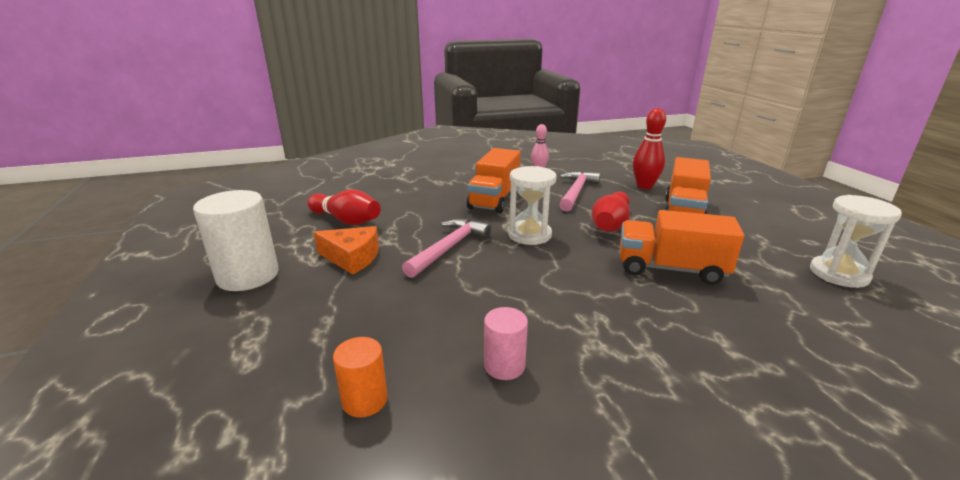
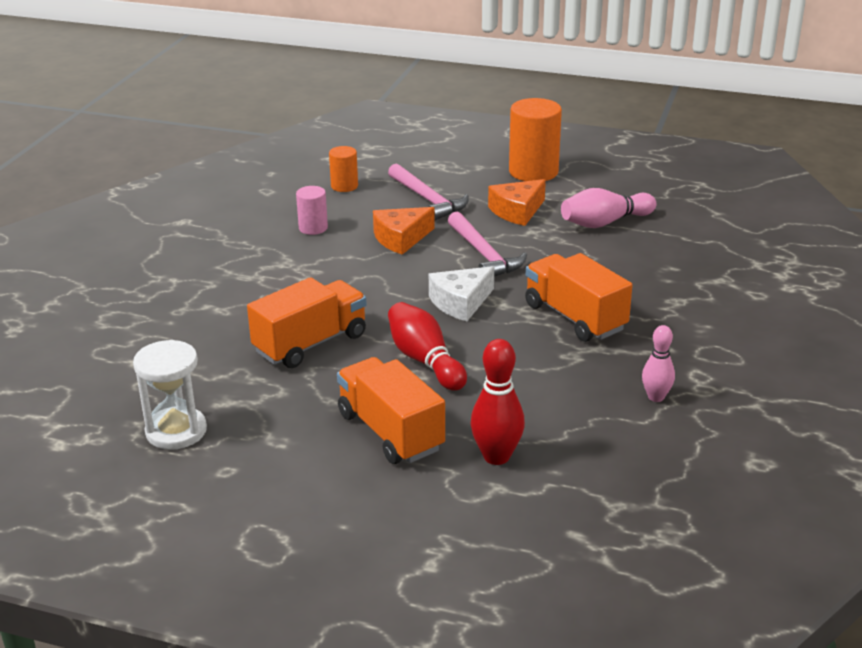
camera: 125 degrees right, 5 degrees up
(248, 276) = (533, 172): white cylinder -> orange cylinder
(346, 220) = (604, 222): red bowling pin -> pink bowling pin
(464, 295) = (401, 238): none -> orange cheese
(529, 235) = (461, 302): white hourglass -> white cheese
(576, 192) = (537, 385): pink hammer -> pink hammer (428, 200)

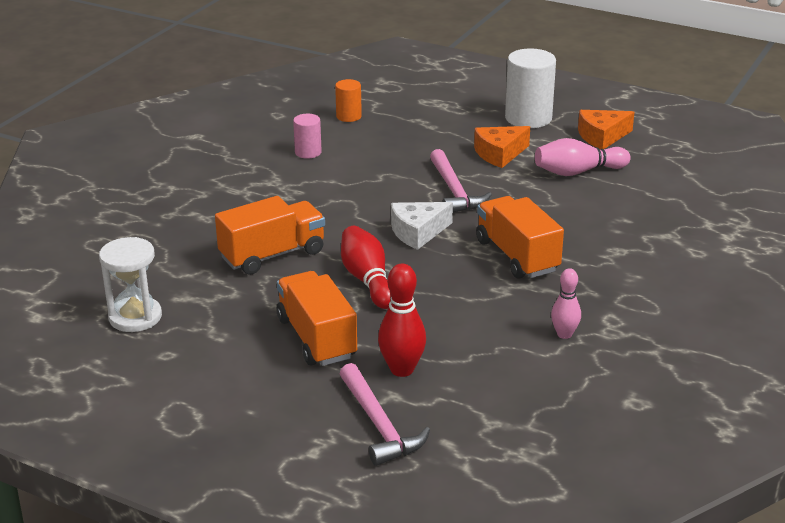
camera: 10 degrees right, 0 degrees up
(401, 238) = (384, 169): orange cheese -> orange cheese (602, 136)
(428, 200) = (420, 136): pink hammer -> pink hammer (379, 425)
(533, 172) = (528, 118): orange cylinder -> white cylinder

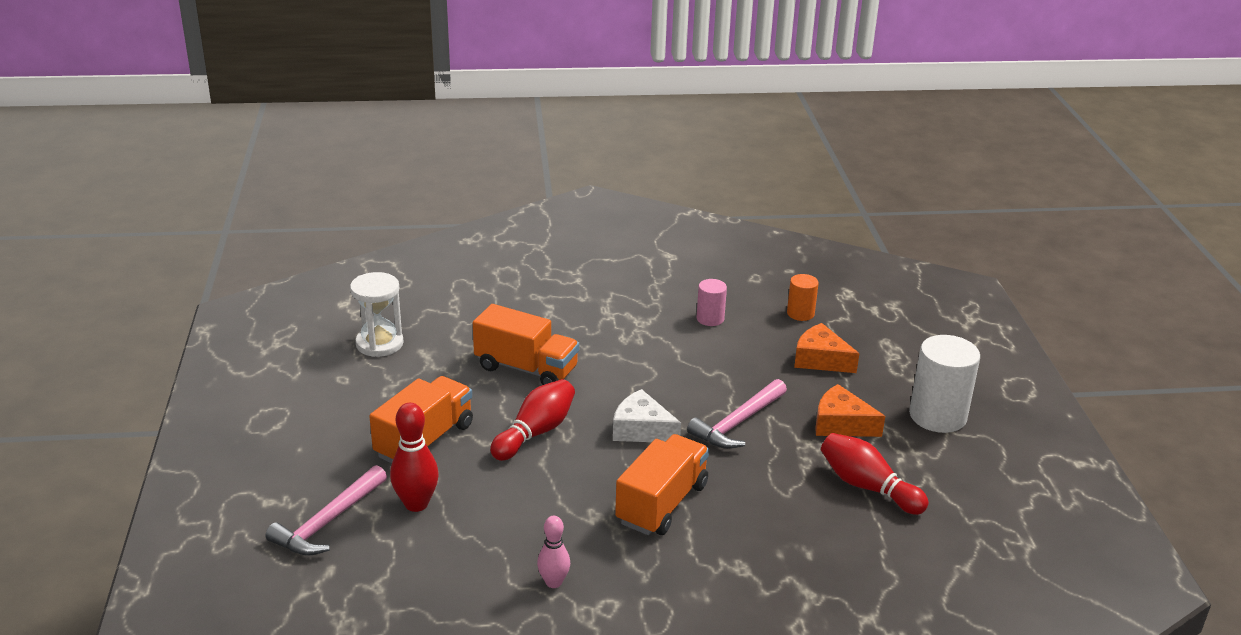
camera: 55 degrees right, 0 degrees up
(578, 172) = (867, 487): pink bowling pin -> red bowling pin
(602, 136) = (963, 478): orange cheese -> orange cheese (820, 359)

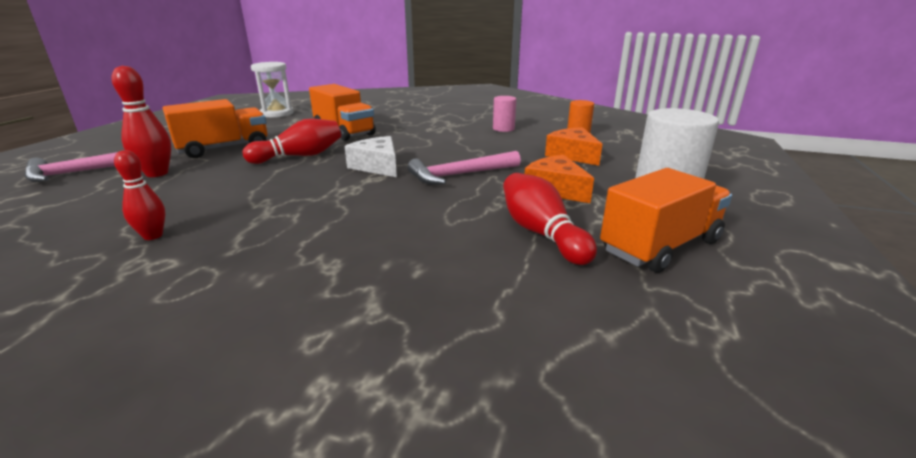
camera: 25 degrees right, 5 degrees down
(553, 582) = (153, 236): pink bowling pin -> red bowling pin
(662, 504) = (328, 207): orange truck -> orange truck (660, 246)

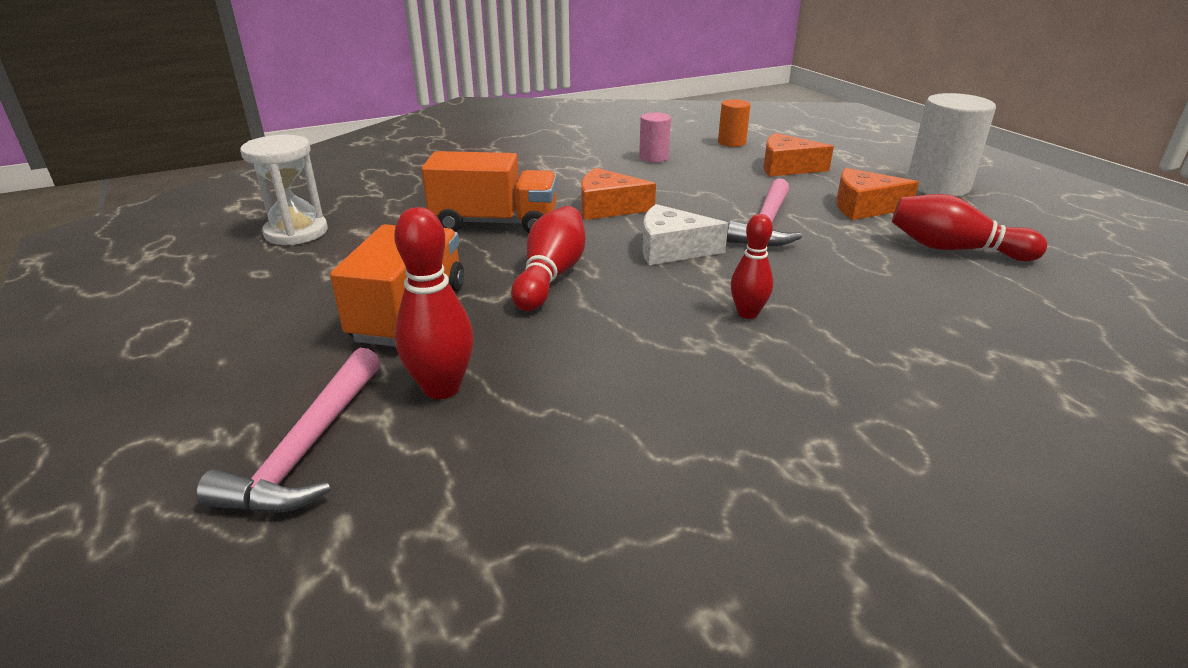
camera: 45 degrees left, 5 degrees up
(153, 236) = (719, 439): red bowling pin -> red bowling pin (747, 313)
(407, 141) = (608, 207): none -> orange cheese
(660, 246) = (1022, 224): orange truck -> none

